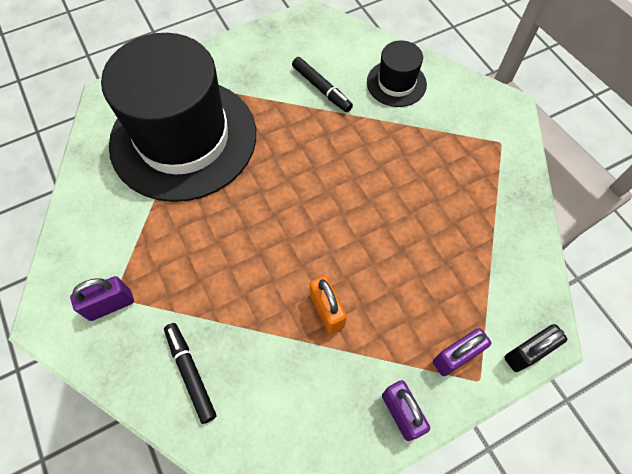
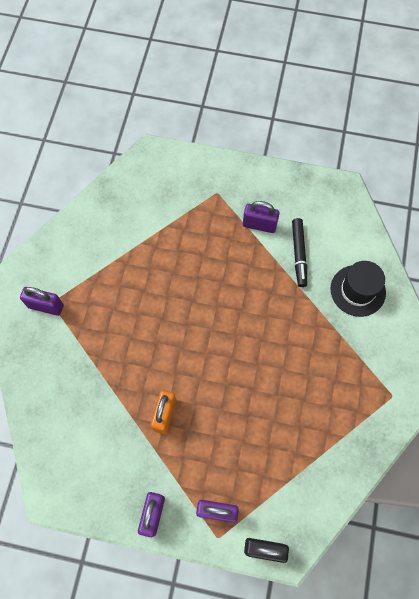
camera: 40 degrees right, 5 degrees up
(183, 138) = (174, 224): black hat -> none
(191, 373) = (57, 386): black marker -> none
(265, 88) = (259, 225): none -> purple padlock

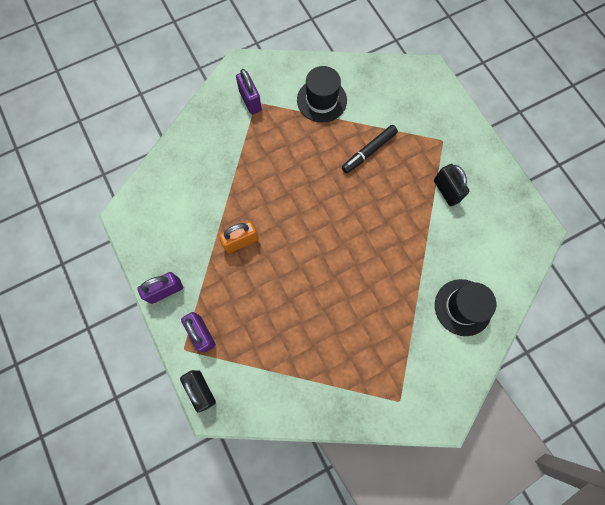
camera: 50 degrees right, 5 degrees up
(99, 250) = (321, 100): none -> black hat
(259, 225) = (446, 191): purple padlock -> black padlock
(298, 254) = (450, 239): black marker -> black marker (369, 151)

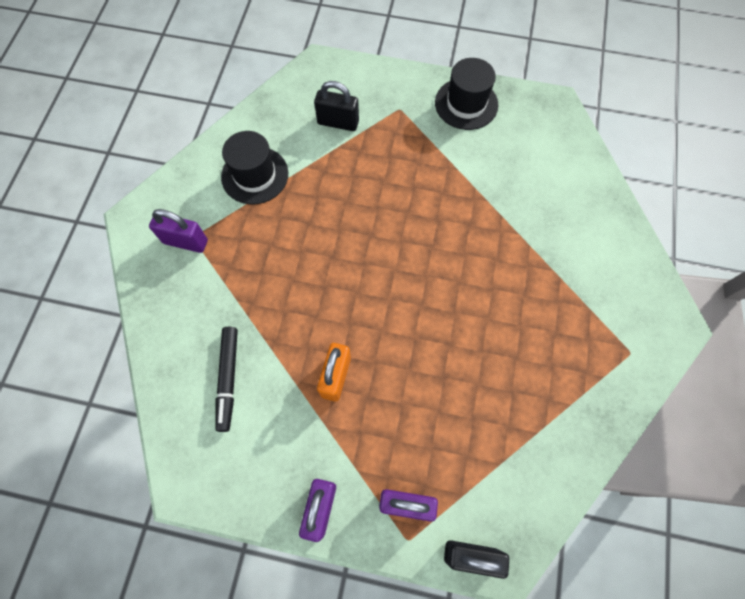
camera: 50 degrees left, 5 degrees down
(369, 151) = (351, 177): black marker -> black marker (228, 379)
(446, 191) = (452, 146): black padlock -> black padlock (338, 122)
(463, 307) = (578, 223): black hat -> black hat (466, 104)

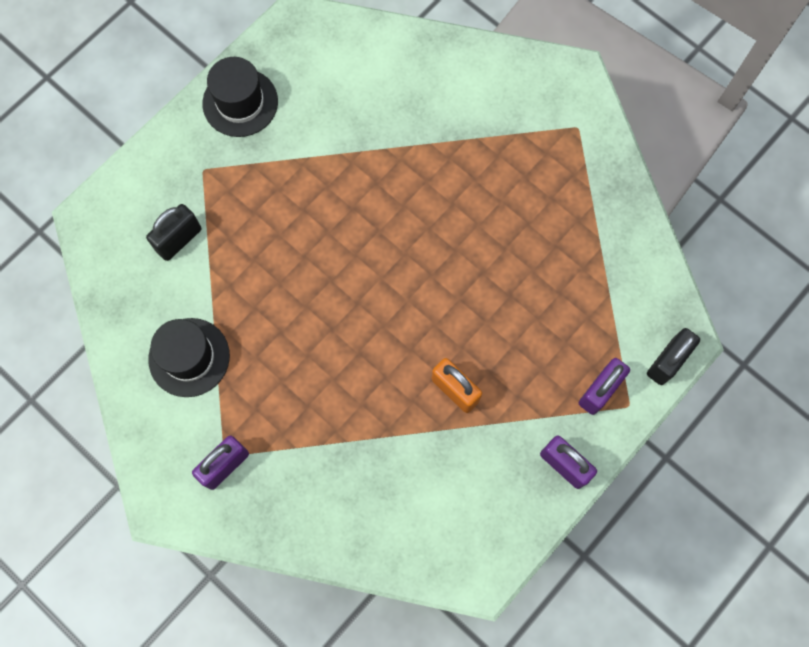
camera: 60 degrees left, 5 degrees up
(228, 379) = (400, 490): black marker -> none

